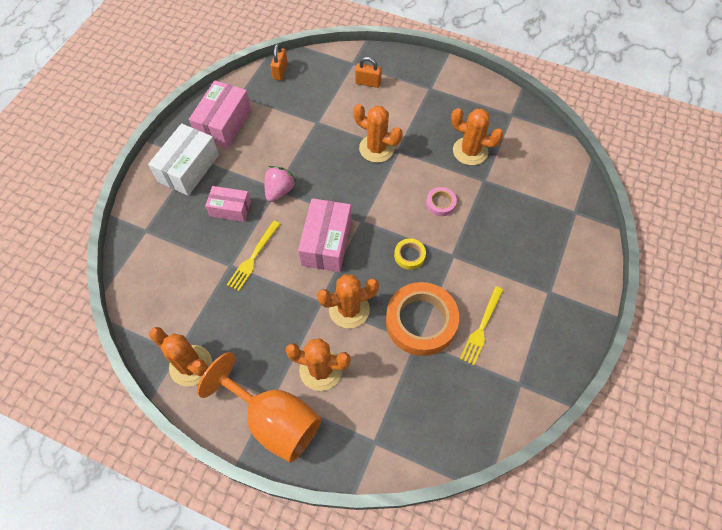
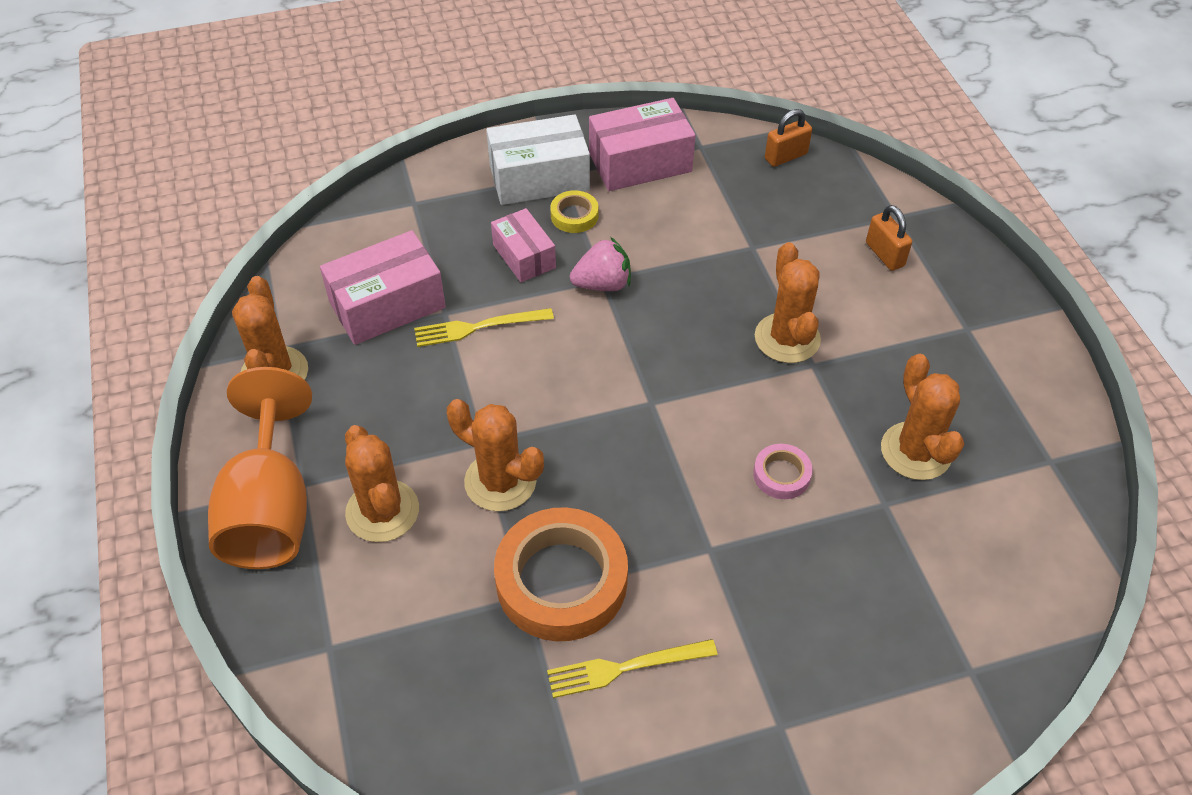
camera: 50 degrees right, 10 degrees down
(326, 243) = (577, 387): pink box -> pink box (387, 305)
(409, 255) = (654, 495): yellow tape -> yellow tape (574, 216)

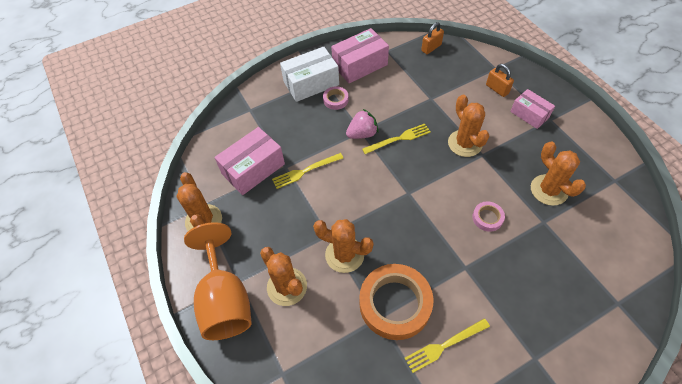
camera: 10 degrees left, 5 degrees up
(524, 256) = (317, 127): pink box -> pink box (529, 114)
(574, 216) = (335, 100): yellow tape -> pink tape
(666, 306) = (398, 139): none -> yellow fork

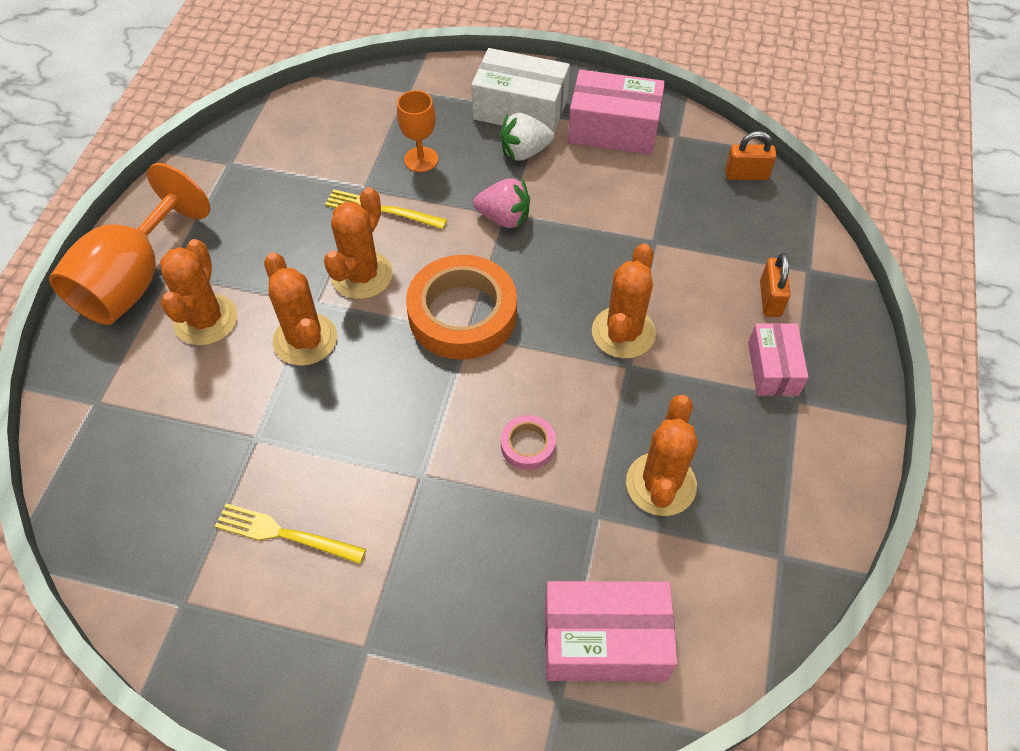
camera: 40 degrees right, 0 degrees up
(204, 220) = (211, 179): orange cactus -> orange cactus (362, 275)
(253, 169) = (328, 163): pink box -> pink box (605, 641)
(295, 136) = (421, 159): none -> orange goblet
(335, 100) = (524, 152): pink tape -> white strawberry
(395, 304) = (290, 440): orange tape -> orange tape (462, 314)
(398, 139) = (542, 259): yellow fork -> none

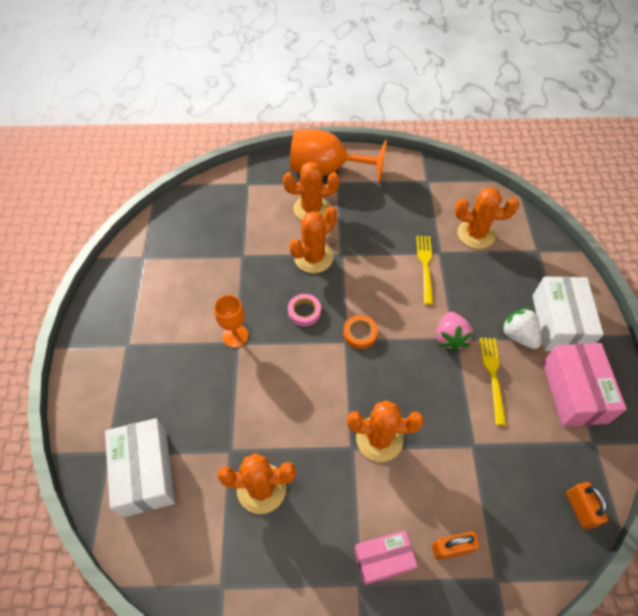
camera: 75 degrees right, 0 degrees up
(285, 534) = (188, 288): yellow fork -> yellow fork (493, 376)
(362, 275) = (370, 271): orange cactus -> orange cactus (476, 234)
(421, 159) = (479, 275): orange goblet -> orange goblet (235, 336)
(462, 314) = (360, 333): orange tape -> orange tape, size x0.46
(528, 445) = (271, 396): pink tape -> pink tape (304, 312)
(605, 641) = (145, 473): pink box -> white box

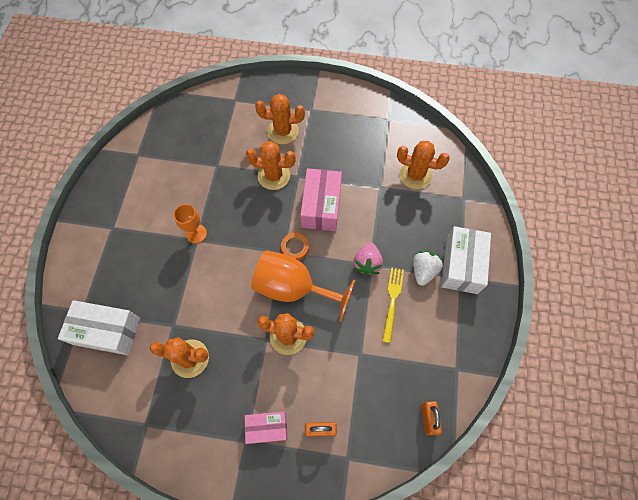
camera: 10 degrees right, 10 degrees up
(145, 473) = (107, 331): white box -> white box turned 75 degrees counterclockwise
(304, 312) = (255, 222): pink tape -> none
(313, 258) = (274, 176): orange cactus -> orange cactus turned 45 degrees clockwise
(327, 170) = (304, 97): orange goblet -> orange goblet (293, 288)
(425, 266) = (364, 198): yellow fork -> none
(518, 336) = (423, 271): white strawberry -> white strawberry turned 45 degrees clockwise
(574, 392) = (455, 325): pink box -> pink box (321, 206)

